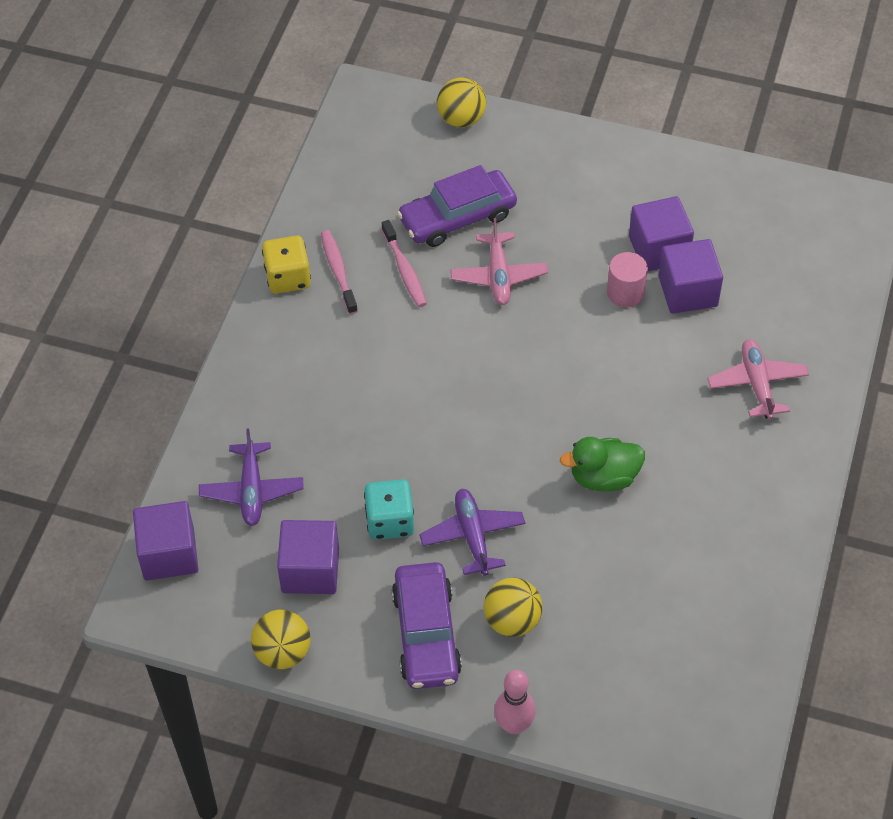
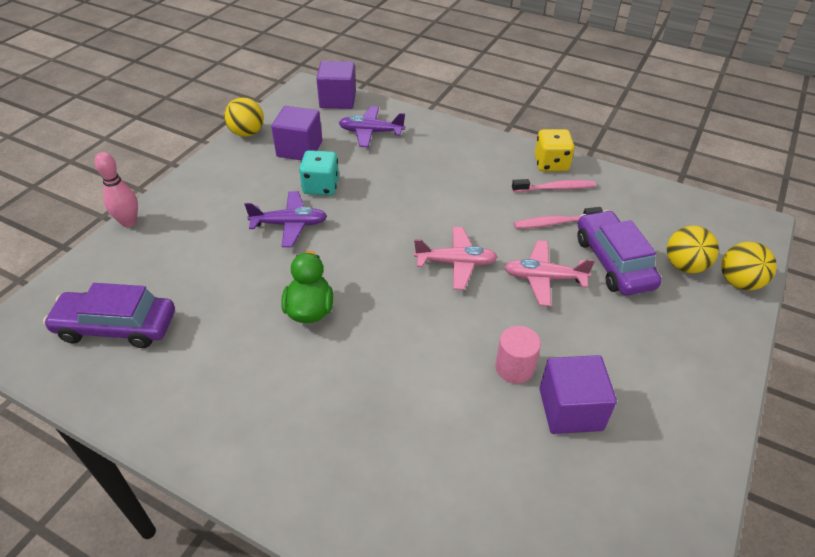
camera: 100 degrees right, 10 degrees down
(426, 634) = (224, 191): purple car -> purple car (116, 326)
(512, 620) = (209, 234): yellow ball -> yellow ball (684, 266)
(688, 291) = (510, 423): purple cube -> none
(757, 384) = (374, 460): pink plane -> pink plane (456, 263)

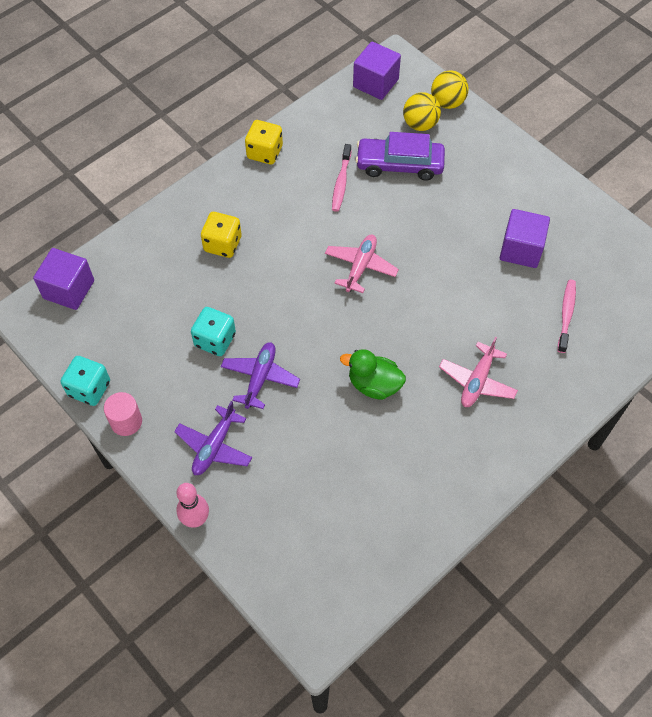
camera: 70 degrees left, 15 degrees up
(116, 326) = (339, 537): purple car -> none
(247, 133) = (89, 389): yellow ball -> turquoise dice
(299, 149) = (144, 345): purple cube -> purple cube (375, 83)
(371, 132) = (146, 275): purple plane -> purple plane (214, 446)
(428, 165) = (222, 244): none -> yellow dice
(514, 368) = (477, 267): pink cylinder -> pink cylinder (126, 422)
(544, 278) = (399, 215): pink plane -> pink plane (477, 381)
(555, 188) = (298, 163): pink toothbrush -> pink toothbrush (566, 315)

